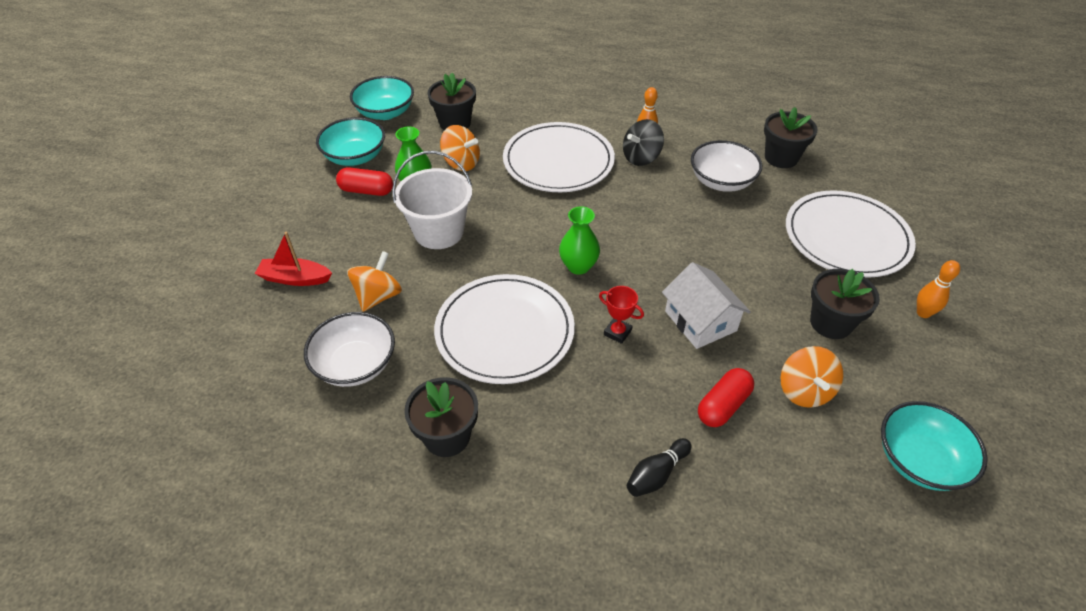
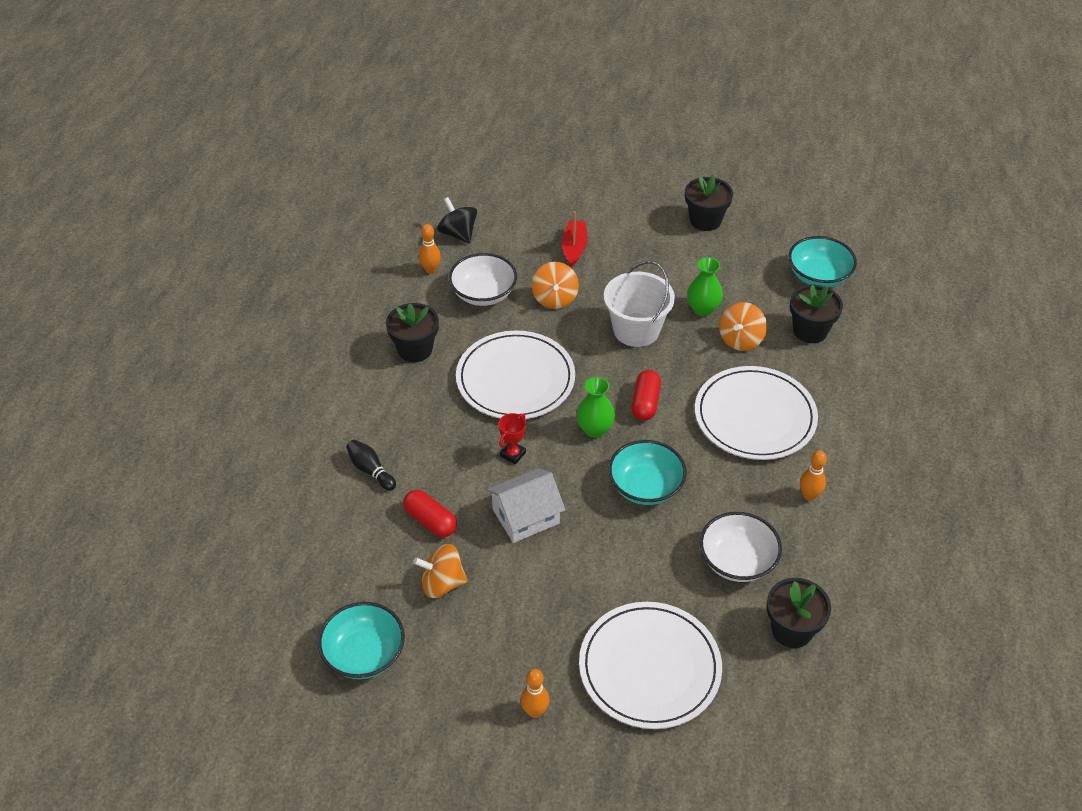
camera: 90 degrees right, 0 degrees up
(295, 426) = (430, 270): none -> orange bowling pin
(355, 157) = (740, 263): turquoise bowl -> turquoise bowl (645, 487)
(366, 191) = (689, 276): red capsule -> red capsule (645, 403)
(378, 296) = (555, 298): orange spinning top -> orange spinning top turned 60 degrees clockwise
(641, 157) = (771, 489): black spinning top -> black spinning top (458, 234)
(830, 323) = (522, 622): black flower pot -> black flower pot (705, 220)

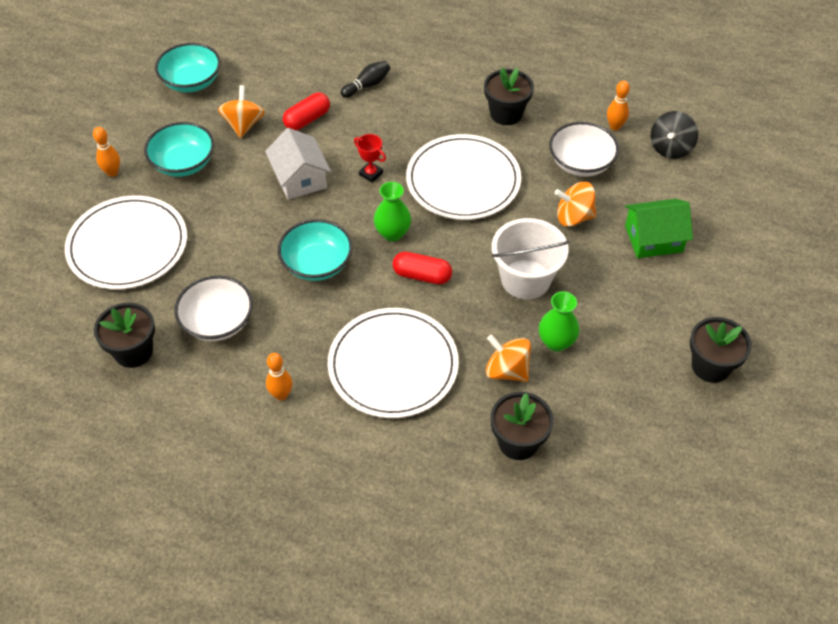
camera: 95 degrees right, 5 degrees up
(458, 234) = (670, 148): black spinning top -> black spinning top turned 150 degrees clockwise
(574, 248) = (653, 239): red boat -> green house
(818, 276) = (613, 470): turquoise bowl -> turquoise bowl (183, 163)

